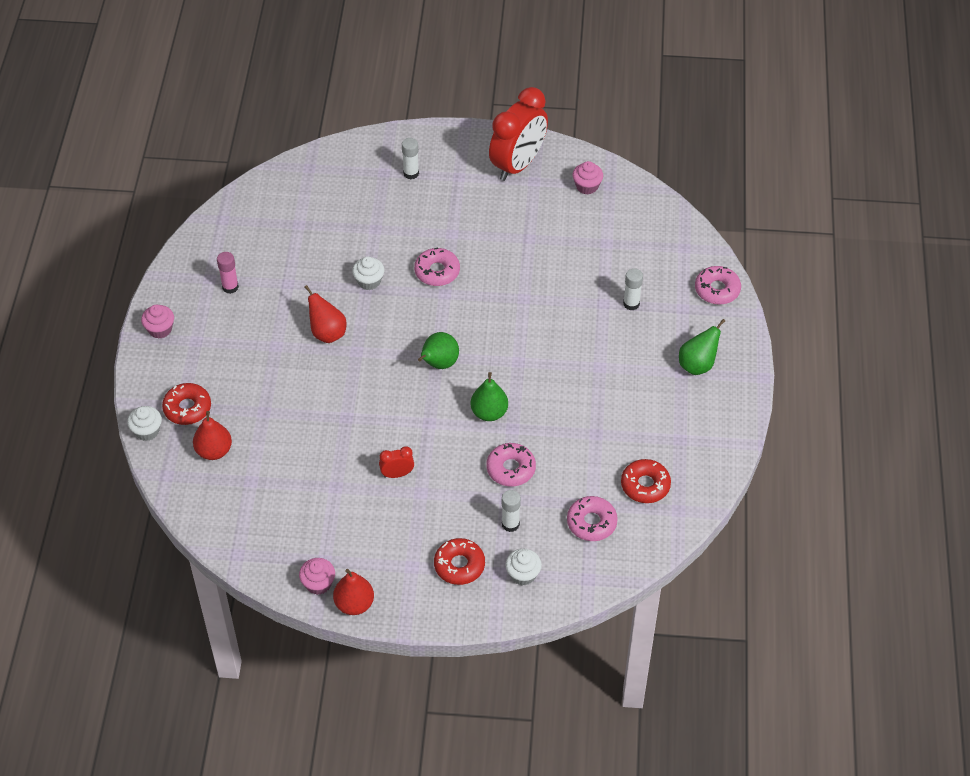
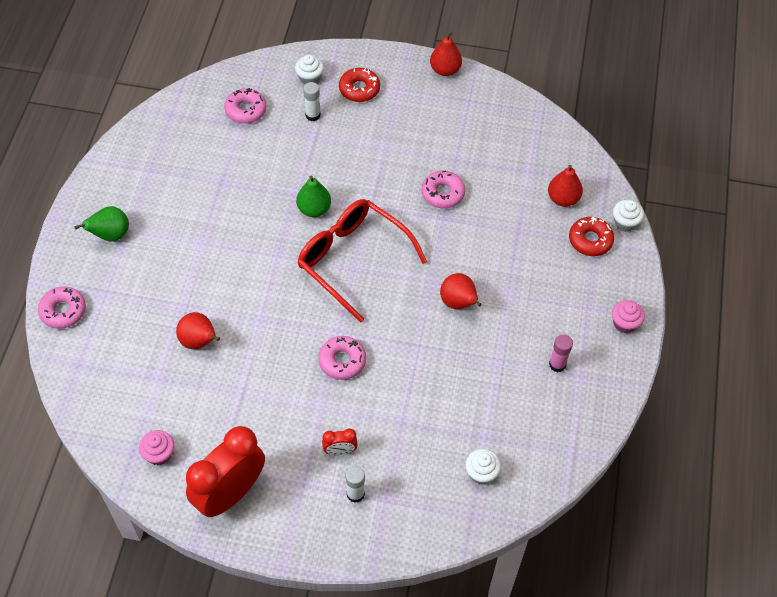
camera: 175 degrees left, 5 degrees up
(318, 584) = (473, 86): pink cupcake -> none
(369, 281) = (414, 356): white cupcake -> white cupcake (481, 473)
(397, 474) = (402, 164): red clock -> red clock (340, 451)
(439, 364) = (353, 260): green pear -> red glasses
(511, 469) = (304, 159): pink donut -> pink donut (442, 193)
(577, 275) = (199, 341): none -> red pear
(631, 304) = (153, 304): white glue stick -> none
(645, 485) = (193, 134): red donut -> none

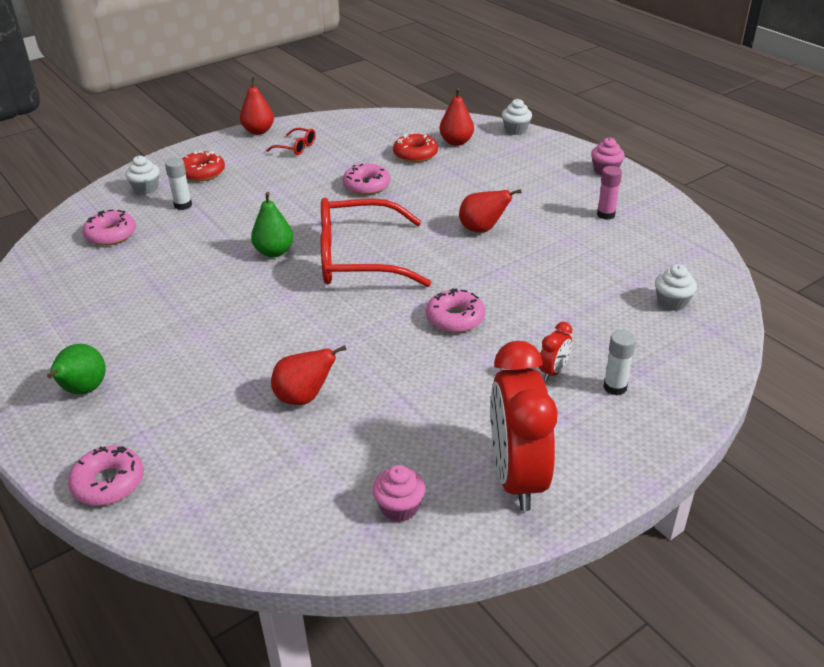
camera: 45 degrees left, 20 degrees down
(448, 110) = (296, 147): none -> red glasses
(590, 240) = (510, 149): red donut -> red donut (415, 154)

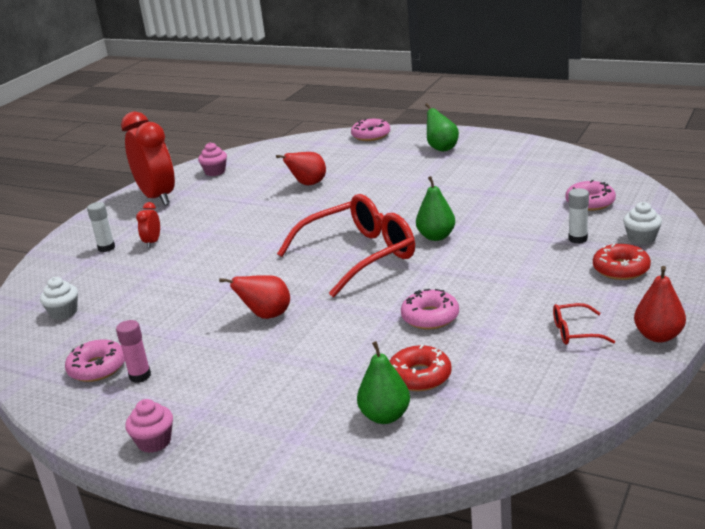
camera: 155 degrees right, 10 degrees down
(455, 318) = (242, 246): pink donut -> pink donut (97, 368)
(456, 142) = (385, 416): red pear -> green pear
(515, 130) = (316, 473): white cupcake -> none

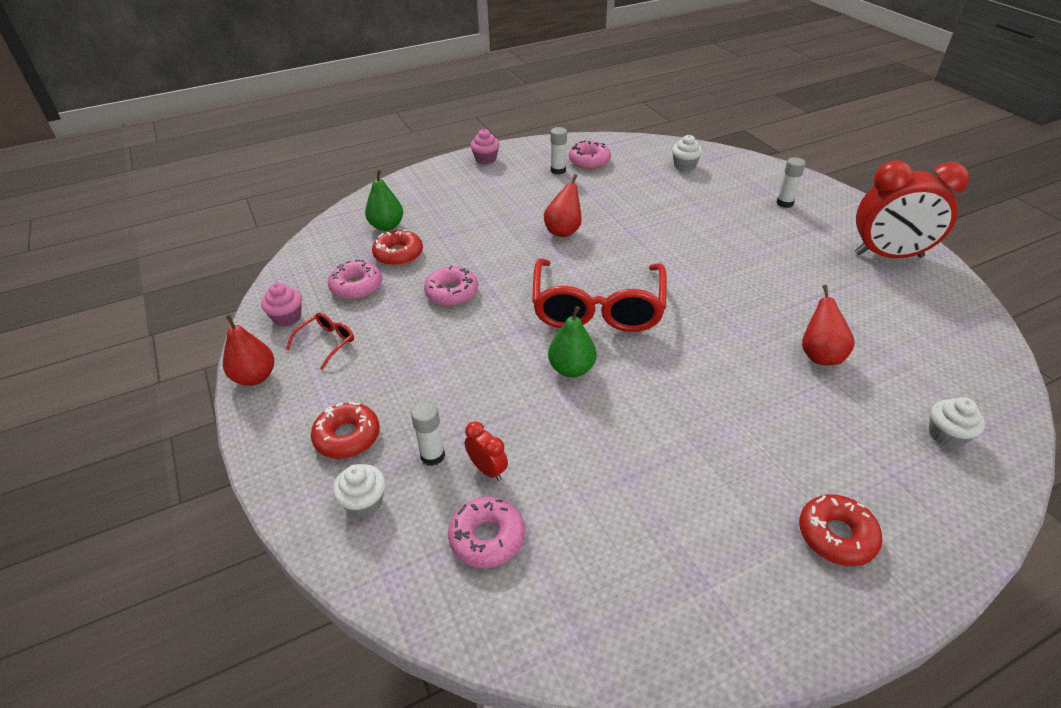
camera: 125 degrees right, 15 degrees up
(140, 376) = (558, 170): pink glue stick -> white glue stick
(152, 242) = (769, 224): red clock -> red clock (487, 469)
(215, 172) = (937, 311): pink cupcake -> pink cupcake (287, 317)
(334, 147) = (946, 435): none -> white cupcake
(371, 135) = (973, 497): pink donut -> pink donut (356, 286)
(441, 148) = (836, 535): green pear -> red donut

